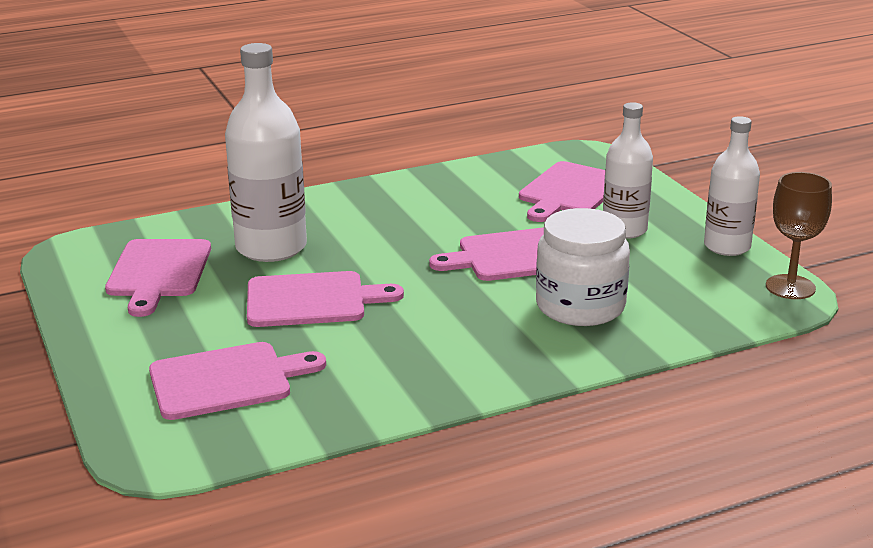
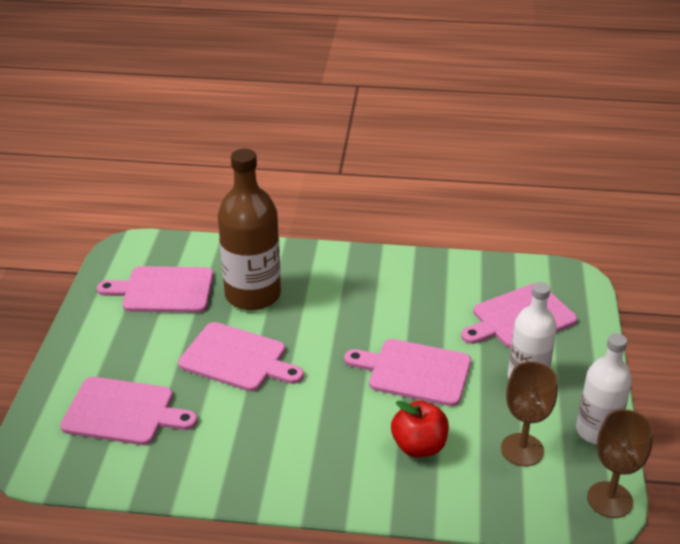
camera: 30 degrees right, 10 degrees up
(159, 272) = (163, 290): pink cutting board -> pink cutting board turned 60 degrees clockwise
(271, 247) = (253, 295): white bottle -> brown bottle
(580, 306) = (419, 446): white jar -> red apple
(677, 279) = (522, 450): none -> brown goblet

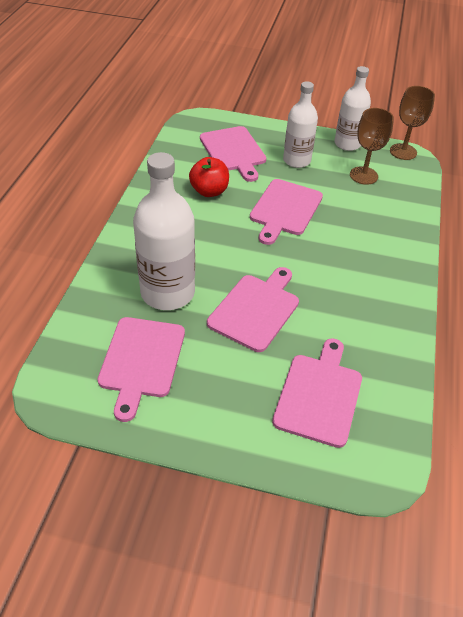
camera: 85 degrees left, 10 degrees up
(253, 295) = (167, 292): brown bottle -> white bottle
(419, 446) = (361, 219): red apple -> red apple (209, 191)

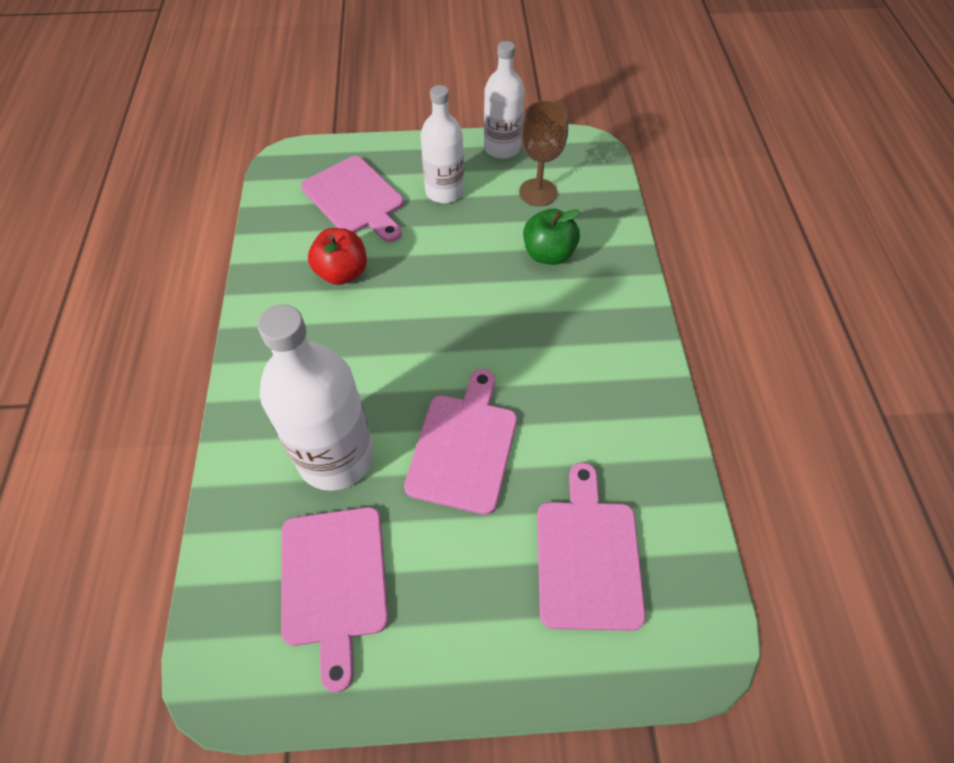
camera: 15 degrees left, 10 degrees up
(285, 209) = (453, 274): pink cutting board -> none
(357, 213) = (548, 254): none -> green apple
(403, 152) = (576, 142): brown goblet -> none

